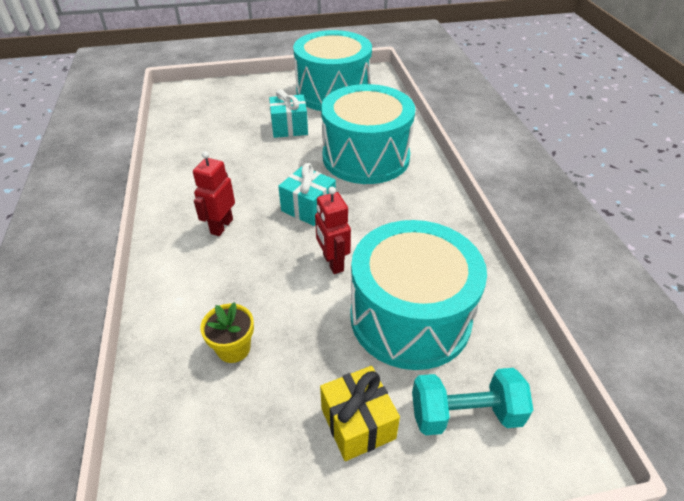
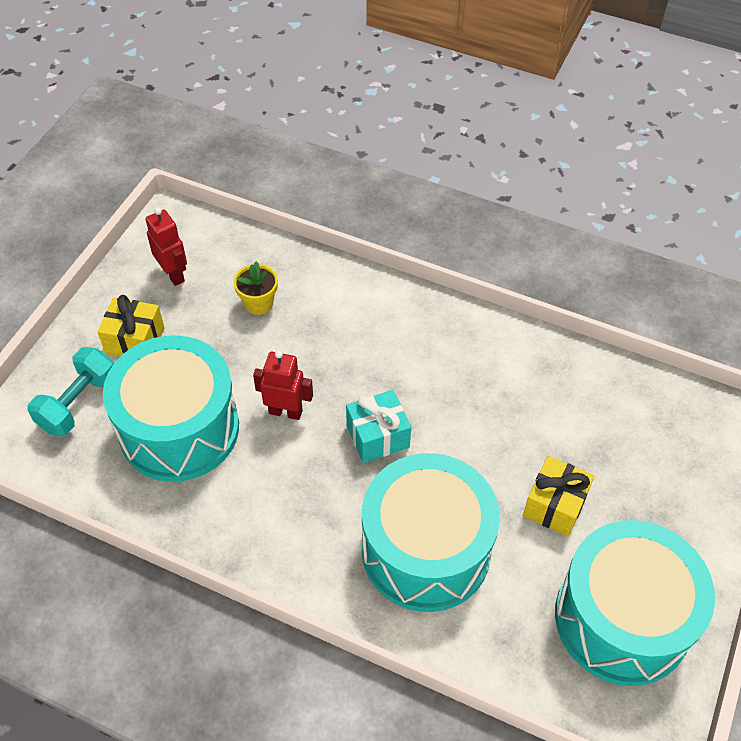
camera: 125 degrees right, 10 degrees up
(221, 226) = (407, 353): red robot -> red robot (173, 274)
(289, 127) = (554, 505): turquoise gift -> yellow gift

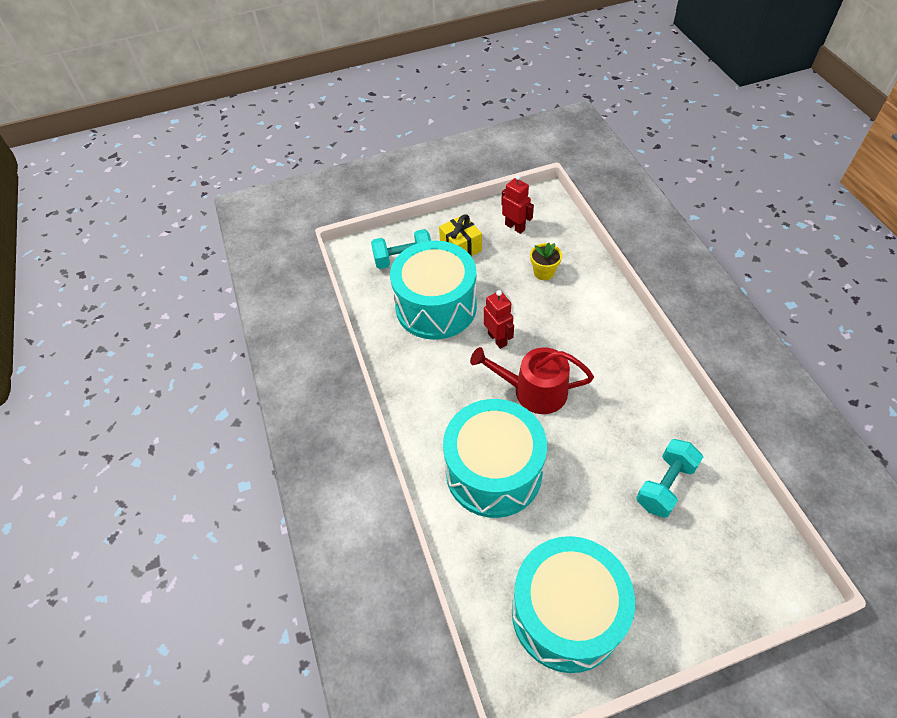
camera: 50 degrees right, 0 degrees up
(173, 274) = (515, 227): red robot -> red robot turned 60 degrees counterclockwise
(377, 436) = (533, 390): turquoise gift -> red watering can
(554, 505) = (596, 514): yellow gift -> none
(580, 427) = (665, 485): none -> turquoise dumbbell

